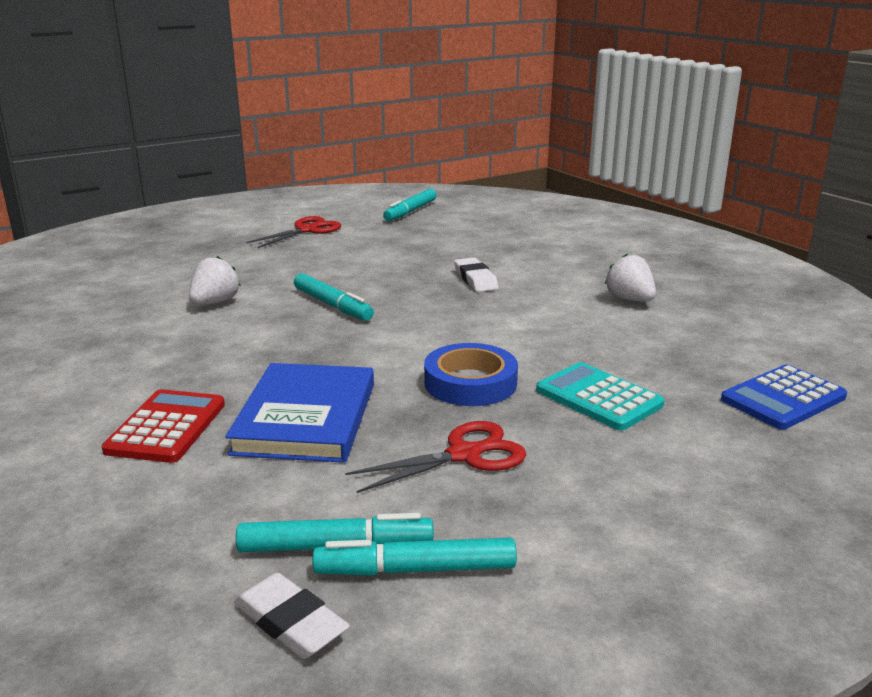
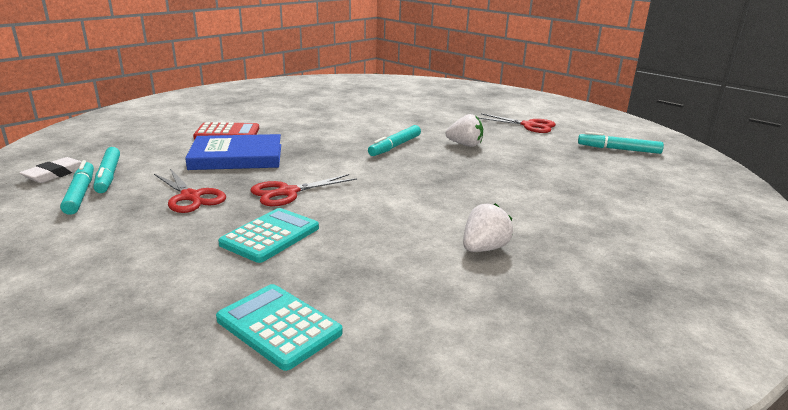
camera: 75 degrees right, 0 degrees up
(215, 302) = (381, 121): white strawberry -> white strawberry (465, 145)
(470, 383) = (287, 192): blue tape -> red scissors
(475, 279) = (479, 182): white eraser -> none
(783, 398) = (279, 326): blue calculator -> turquoise calculator

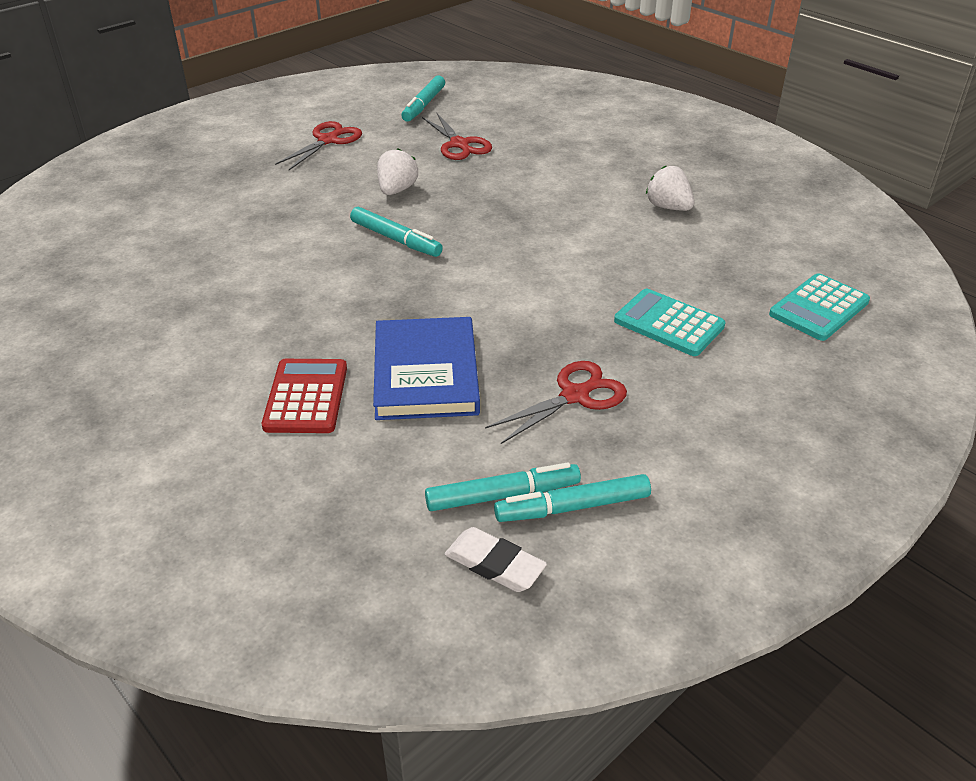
camera: 85 degrees left, 15 degrees up
(287, 192) = (555, 319): red scissors -> red scissors (459, 145)

